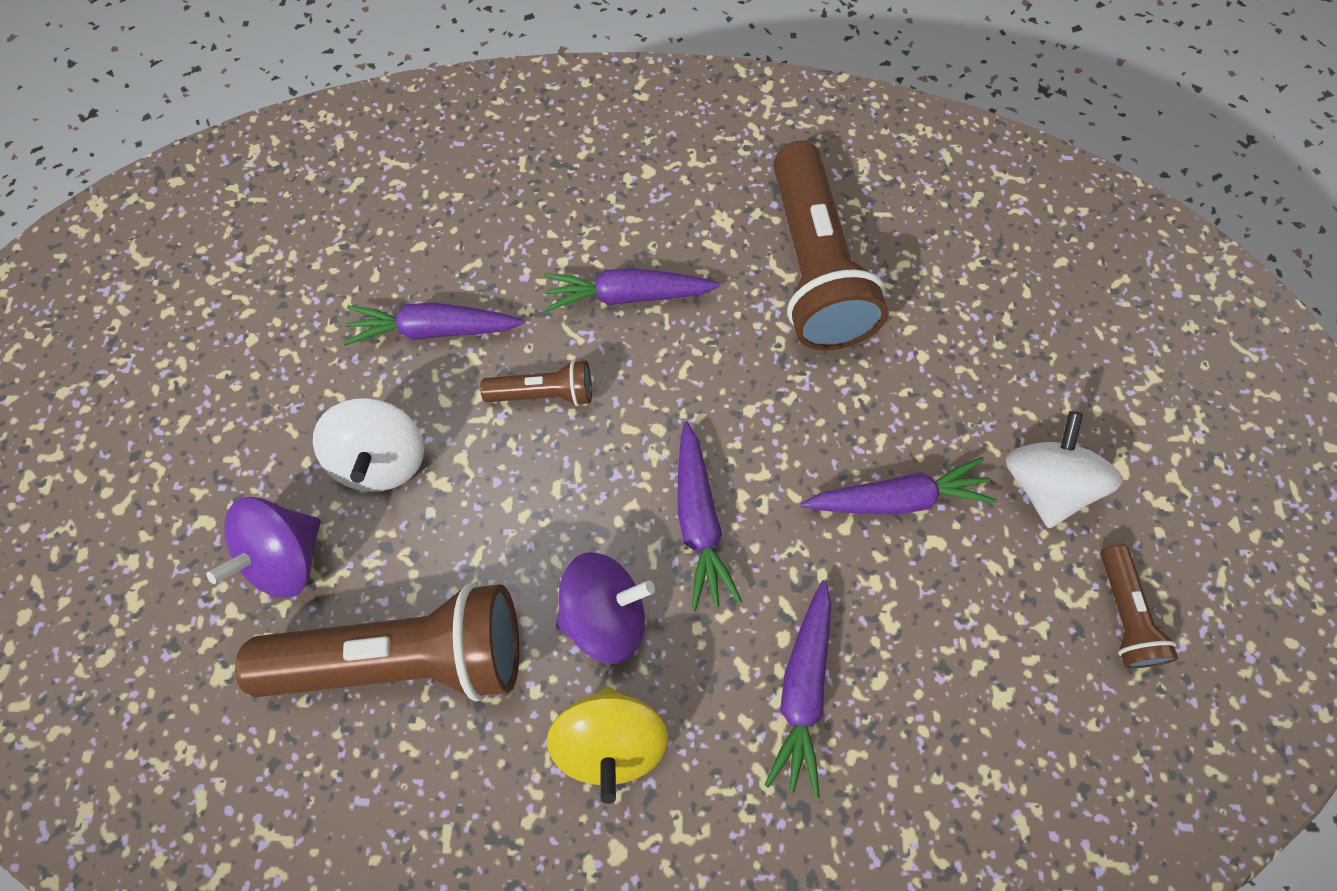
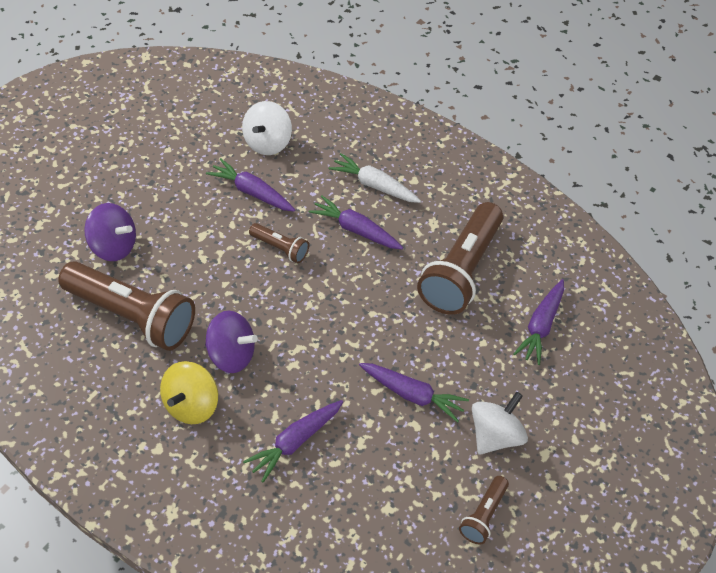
camera: 30 degrees right, 15 degrees down
(286, 557) = (113, 246): purple spinning top -> purple spinning top turned 135 degrees counterclockwise
(382, 460) = (185, 232): white spinning top -> white spinning top (267, 143)
(601, 211) = (374, 185): none -> white carrot
(699, 521) = (307, 344): purple carrot -> purple carrot (541, 326)

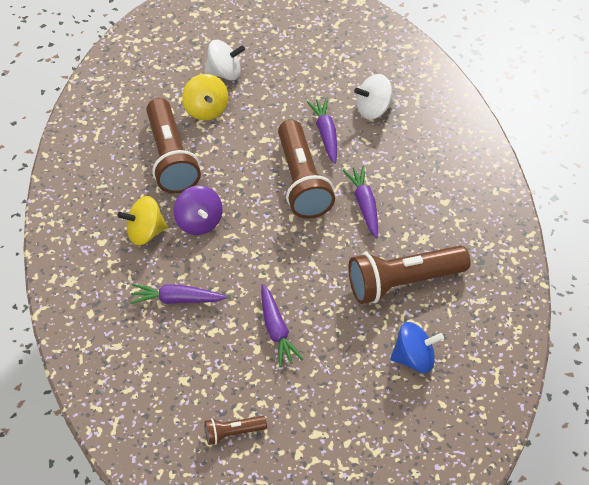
camera: 50 degrees right, 0 degrees up
(113, 246) = (206, 109): purple spinning top -> yellow spinning top
(280, 248) = (302, 181): brown flashlight -> brown flashlight, size x2.13
(374, 185) = (412, 185): white carrot -> none
(495, 435) = (297, 396): white spinning top -> white spinning top (225, 73)
(541, 326) = (414, 358): purple carrot -> blue spinning top

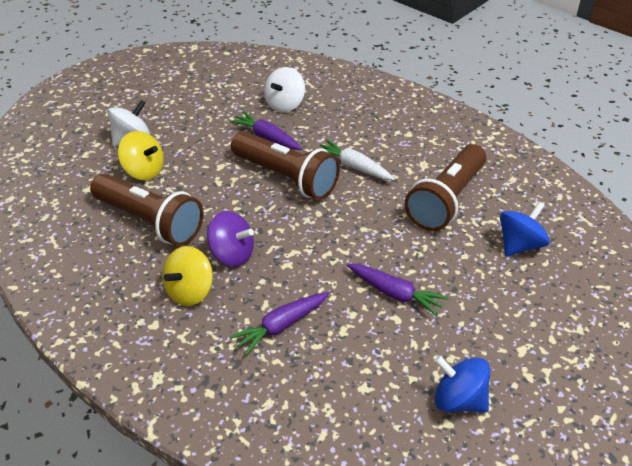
camera: 40 degrees left, 10 degrees down
(233, 433) = (458, 400): brown flashlight -> blue spinning top
(364, 205) = (354, 167): purple carrot -> white carrot

